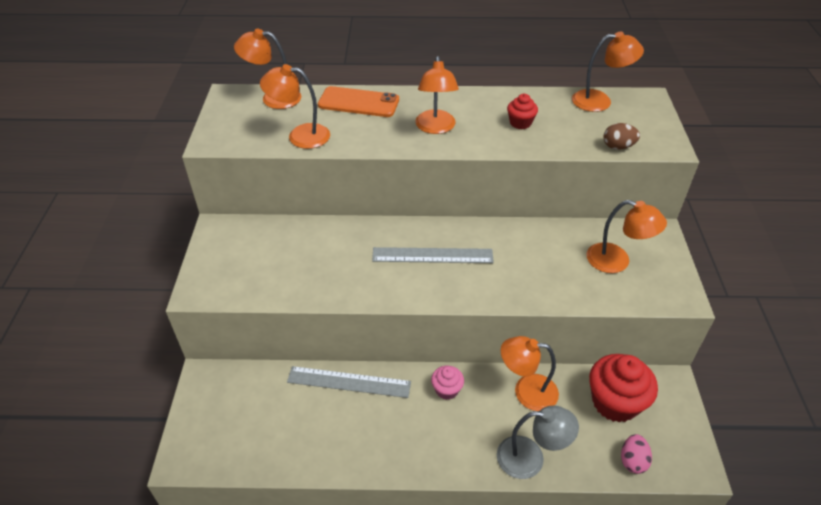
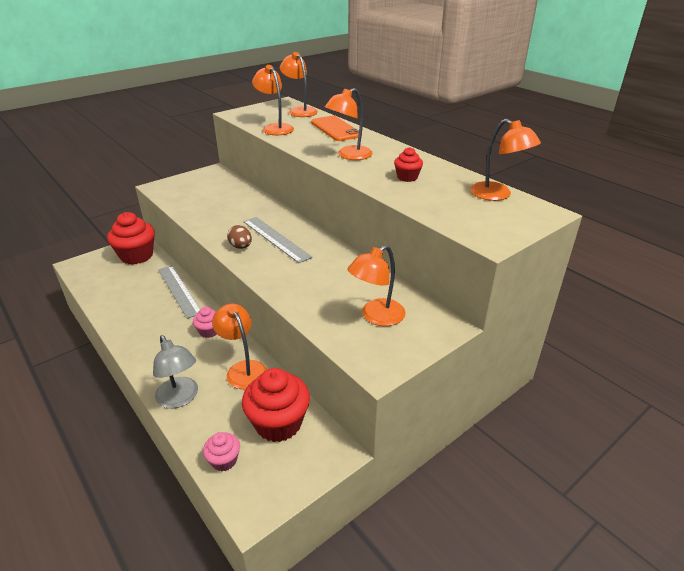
camera: 50 degrees right, 10 degrees down
(232, 389) = (136, 256): none -> red cupcake
(617, 261) = (376, 317): orange lamp -> orange lamp turned 60 degrees clockwise
(618, 147) = (447, 220): brown egg -> brown egg (241, 247)
(632, 461) = (224, 460): pink egg -> pink cupcake

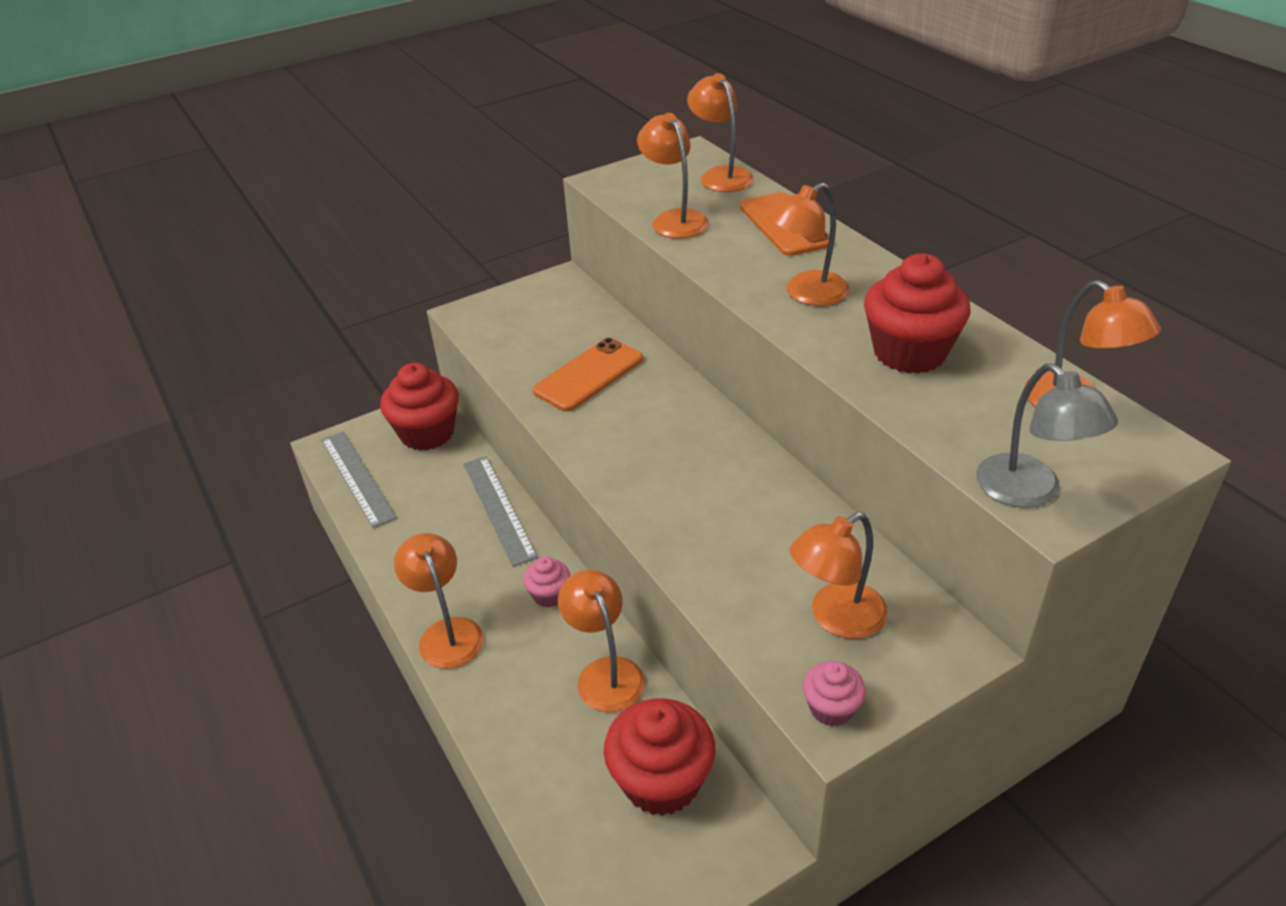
camera: 10 degrees right, 5 degrees up
(146, 355) = (447, 632): none -> orange lamp
(180, 398) = (503, 720): grey lamp -> grey lamp (1030, 492)
(224, 460) = (572, 840): pink cupcake -> pink cupcake (831, 708)
(229, 212) = (589, 375): none -> orange phone
(241, 247) = (608, 454): brown egg -> none
(276, 239) = (668, 439): grey ruler -> grey ruler (357, 477)
(407, 177) = (909, 352): red cupcake -> red cupcake, size x1.96

